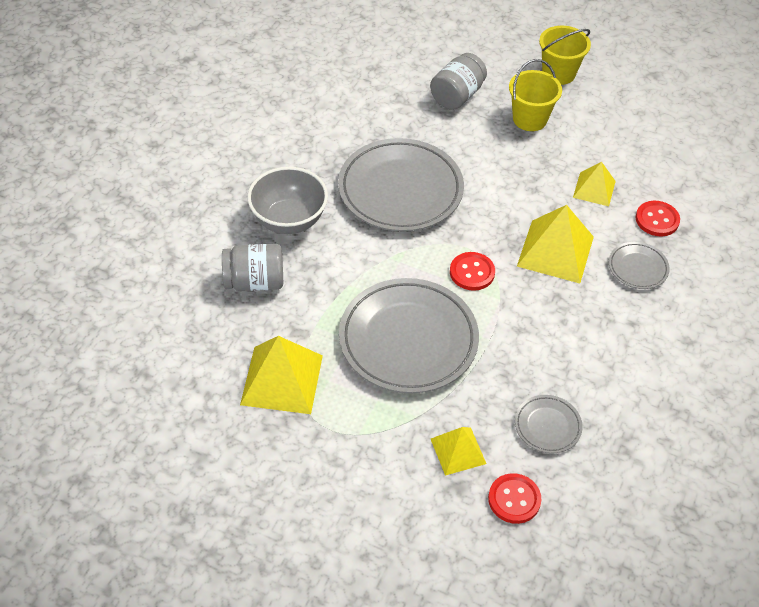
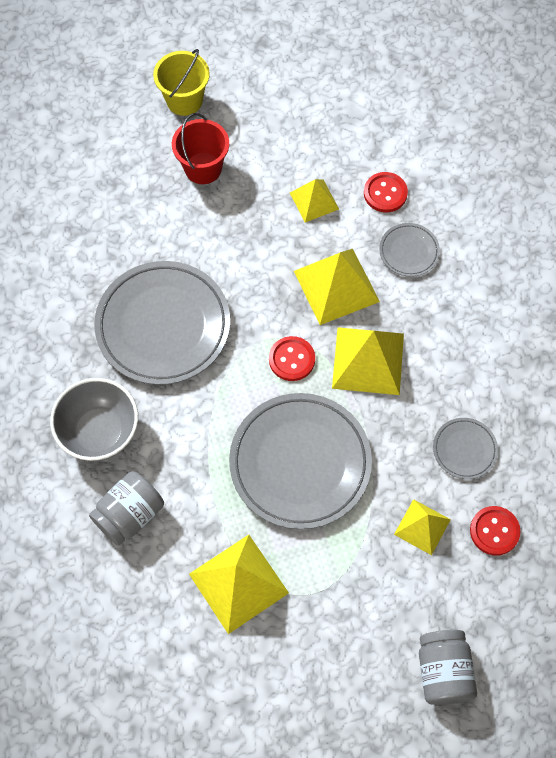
camera: 40 degrees left, 15 degrees up
(457, 95) = (121, 190): grey jar -> grey jar (443, 671)
(529, 119) = (203, 168): yellow bucket -> red bucket
(530, 313) = (368, 360): none -> yellow pyramid

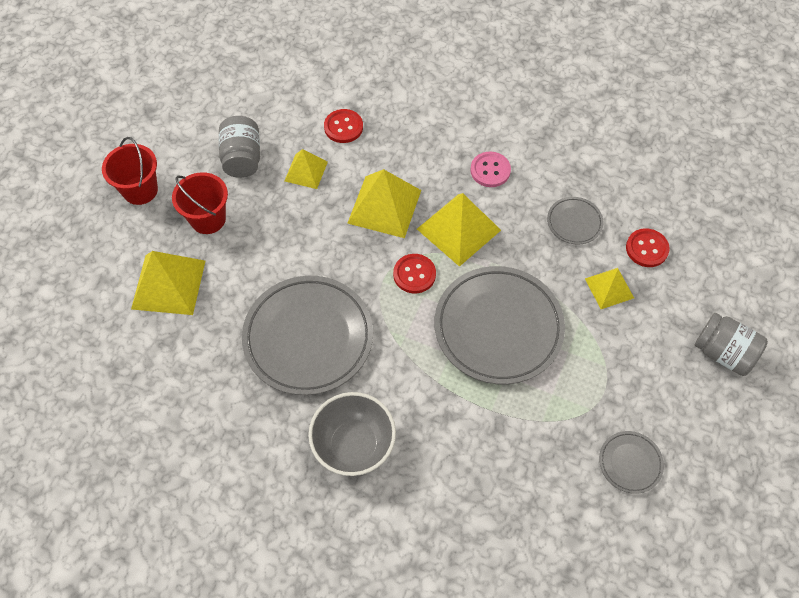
camera: 50 degrees left, 5 degrees down
(129, 514) = (440, 473): grey jar -> grey jar (242, 158)
(184, 100) = (140, 190): yellow bucket -> red bucket
(238, 583) = (557, 436): yellow pyramid -> yellow pyramid (168, 284)
(409, 251) = (400, 146): grey plate -> grey plate (630, 463)
(453, 341) = (490, 170): none -> pink button

